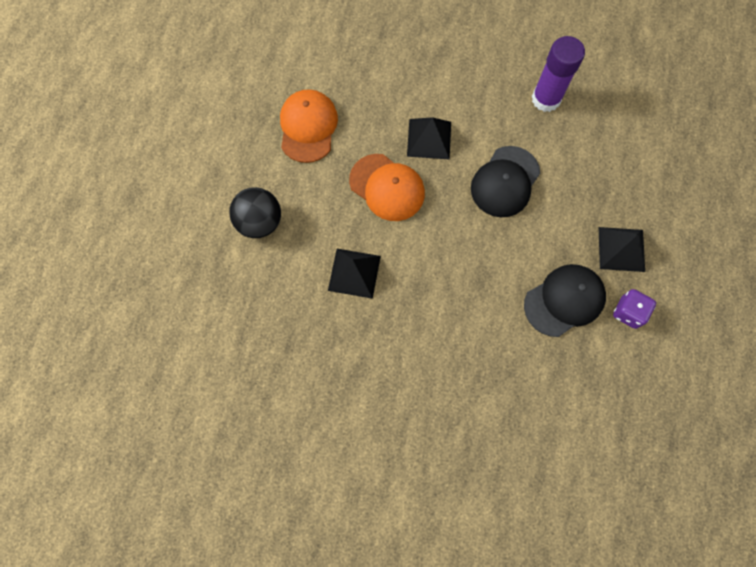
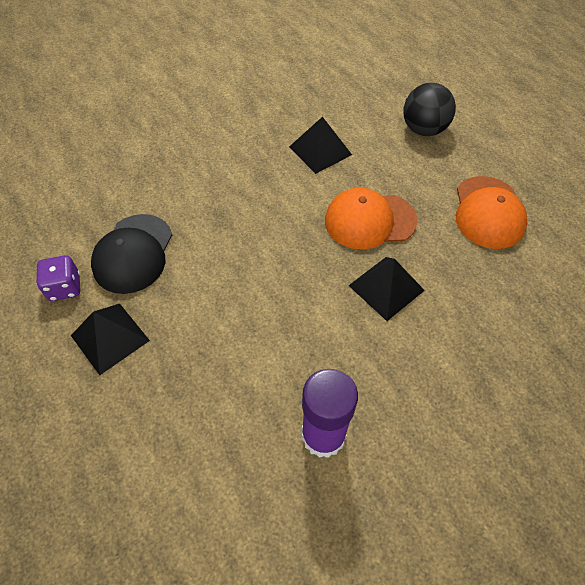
camera: 135 degrees right, 15 degrees down
(308, 127) = (488, 212): orange cap -> orange cap turned 45 degrees clockwise
(505, 182) = (277, 308): black cap -> none

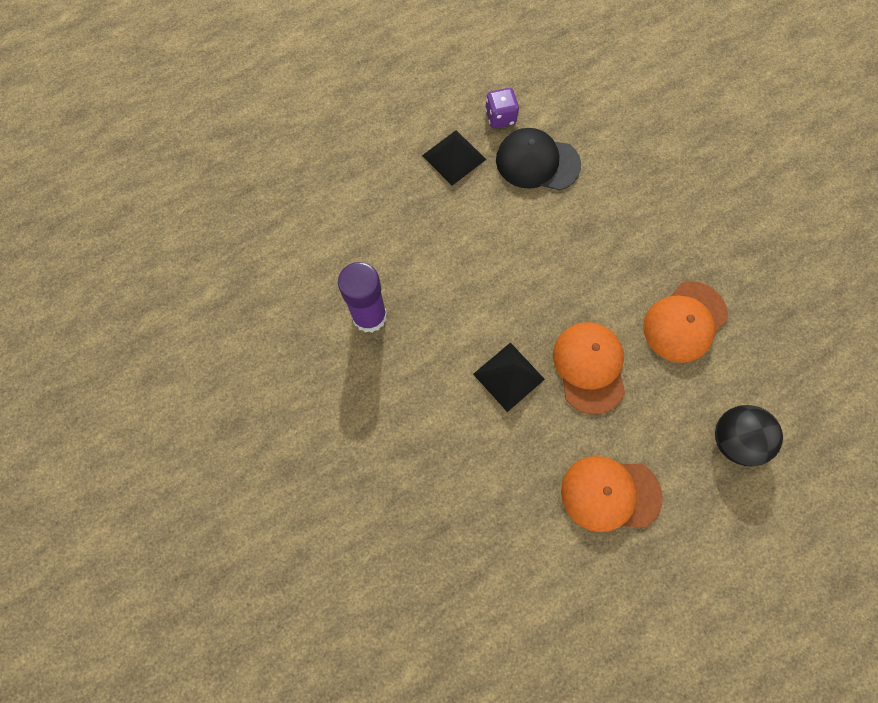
camera: 90 degrees right, 15 degrees up
(320, 150) = (684, 322): black pyramid -> orange cap

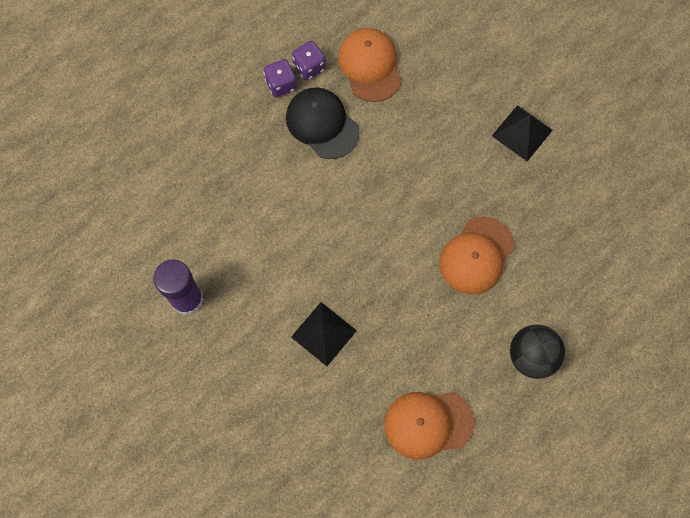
camera: 10 degrees left, 0 degrees up
(454, 157) = (243, 131): black pyramid -> black pyramid (522, 133)
(532, 105) = (309, 67): none -> purple dice
(537, 162) = (322, 124): black cap -> black cap turned 45 degrees clockwise
(589, 367) = (395, 312): orange cap -> orange cap (370, 66)

